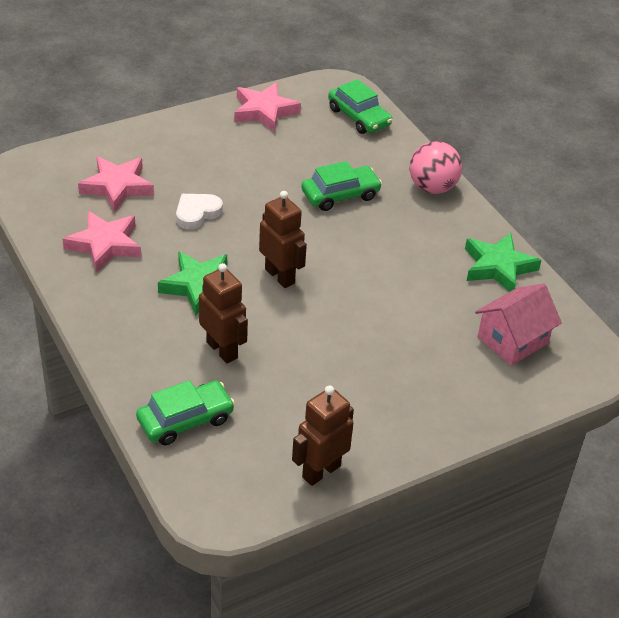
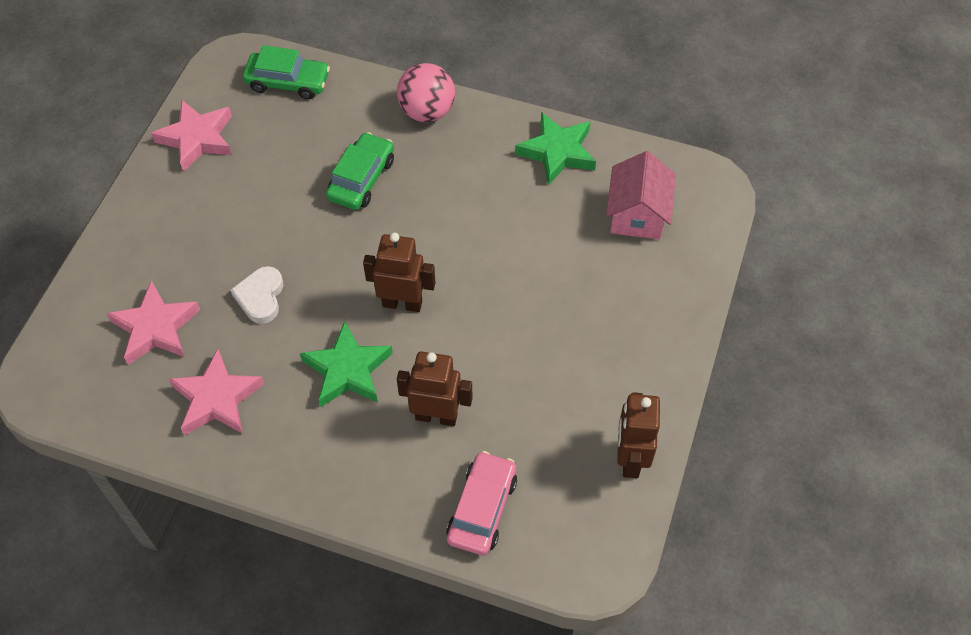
camera: 40 degrees left, 15 degrees up
(185, 420) = (482, 508): green car -> pink car

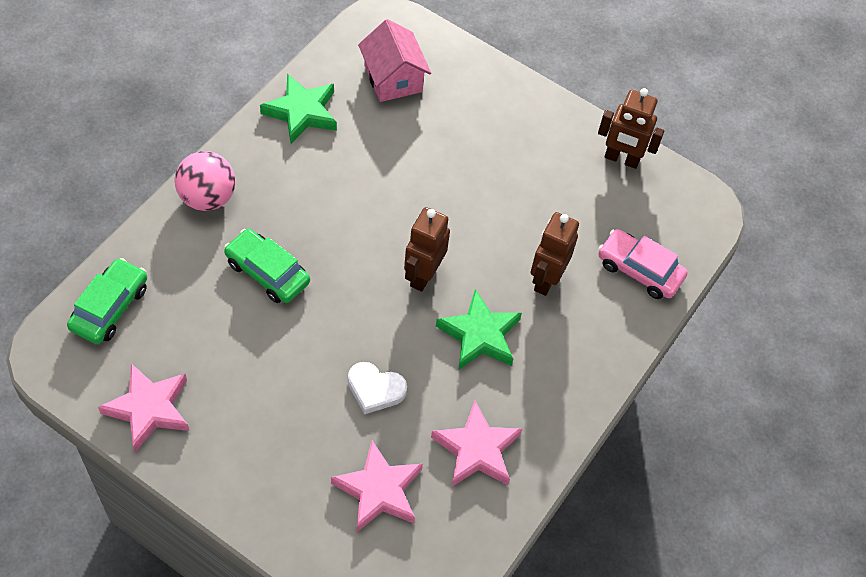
camera: 80 degrees left, 0 degrees up
(637, 214) = (393, 78): pink house -> pink house turned 45 degrees clockwise

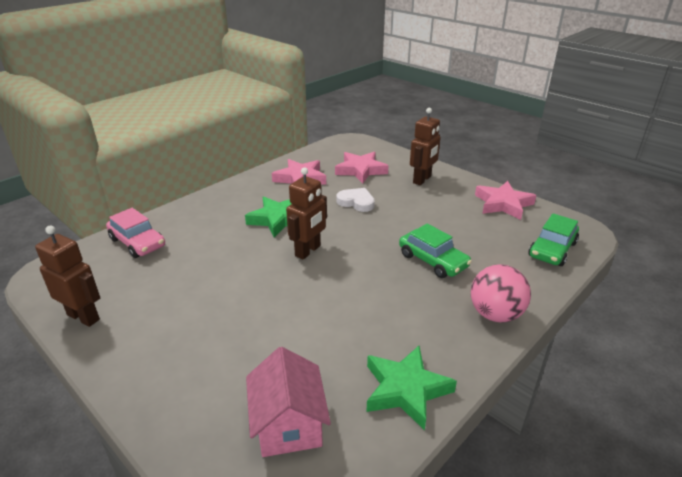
camera: 165 degrees left, 25 degrees down
(546, 279) = (213, 242): brown robot -> brown robot (422, 180)

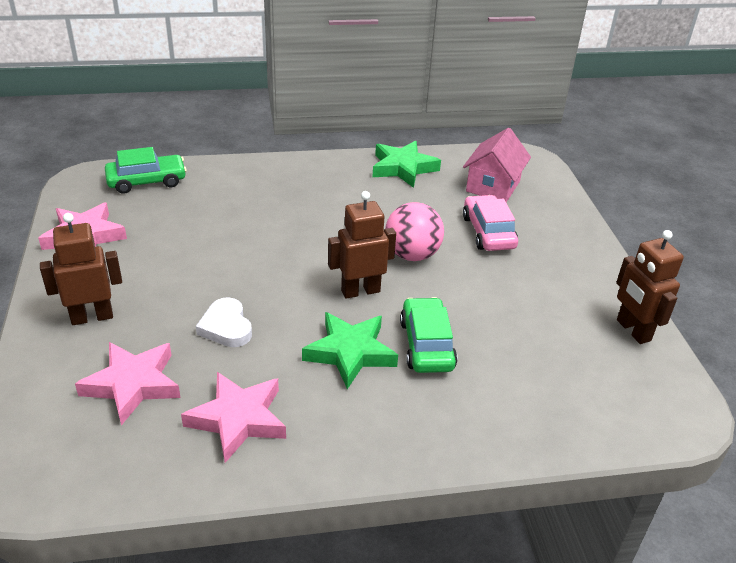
camera: 145 degrees left, 5 degrees up
(137, 242) = (554, 410): pink car -> pink car (488, 232)
(433, 260) = (259, 223): green car -> green car (426, 344)
(495, 314) = (281, 170): pink ball -> pink ball (412, 255)

